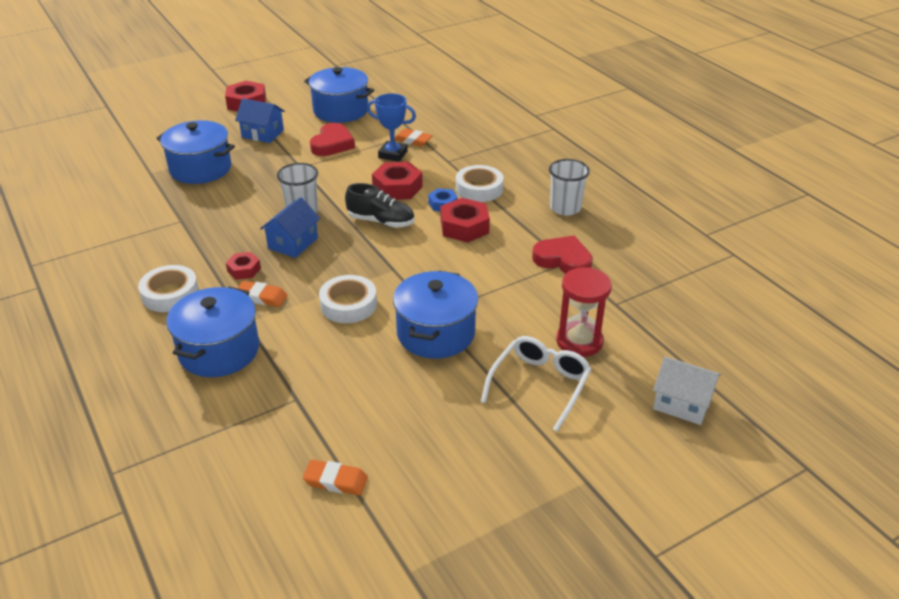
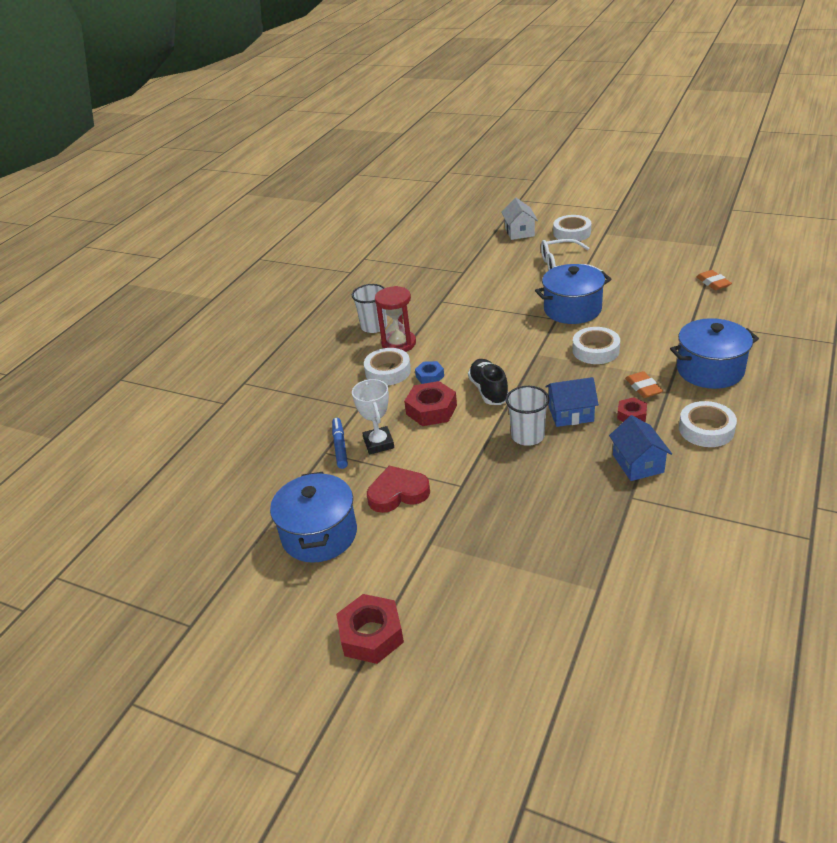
camera: 120 degrees left, 0 degrees up
(200, 169) = (545, 554): blue pot -> none
(262, 134) = (429, 561): blue house -> blue house (638, 463)
(393, 154) = (378, 443): blue trophy -> white trophy
(413, 140) = (340, 446): orange eraser -> blue marker
(464, 227) = (448, 353): red nut -> none
(563, 260) = (440, 303): red heart -> none
(579, 341) = (512, 269): red hourglass -> red hourglass (398, 344)
(624, 450) = (572, 233): none -> white tape

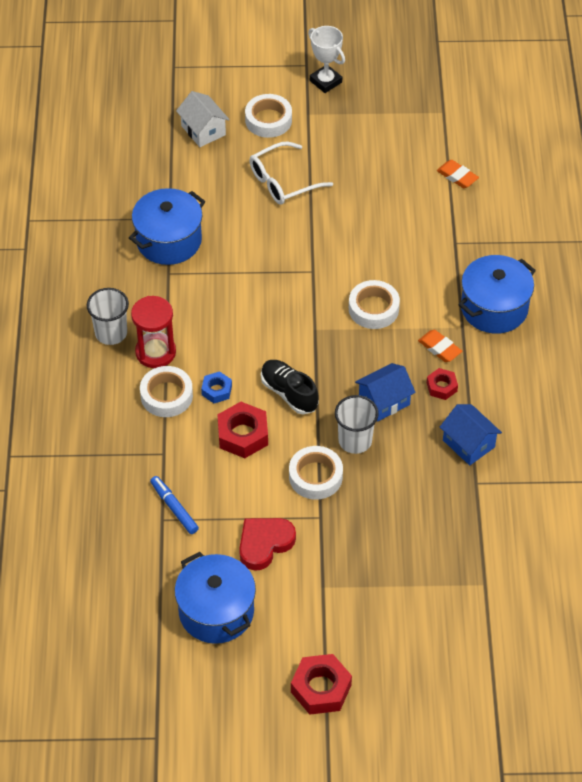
camera: 30 degrees left, 15 degrees up
(378, 443) = (212, 492): white trophy -> white trophy (325, 81)
(572, 309) = (324, 252): blue pot -> blue pot (169, 240)
(706, 429) = (514, 386): white tape -> white tape (315, 476)

